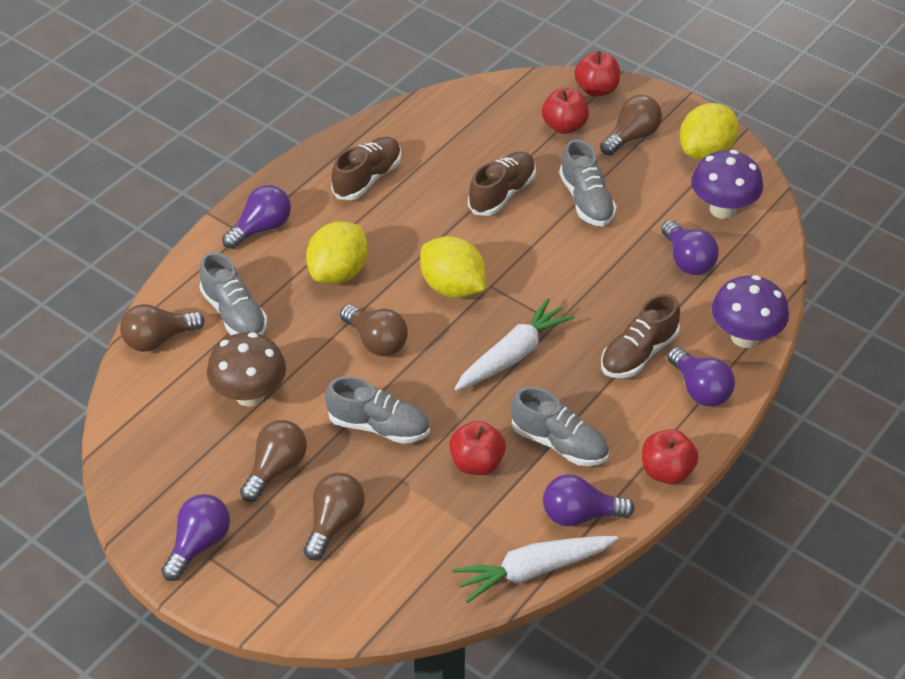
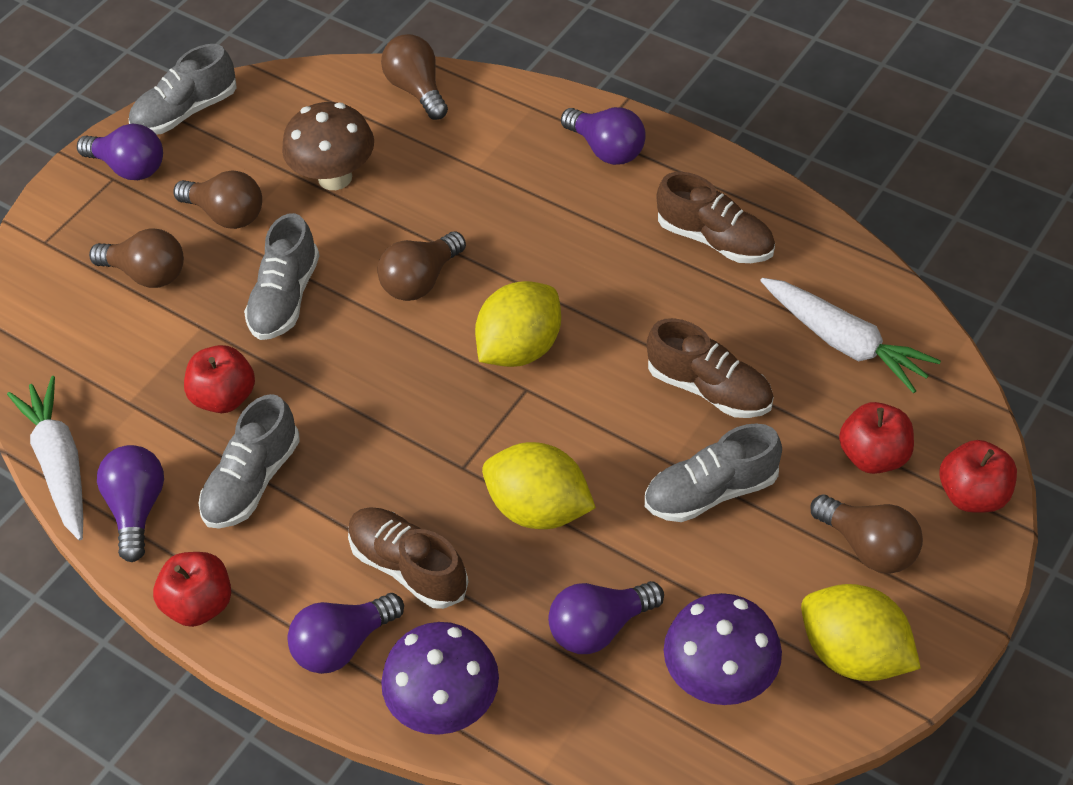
camera: 90 degrees right, 5 degrees up
(234, 314) = (460, 146): grey shoe -> grey shoe (186, 112)
(338, 272) = (536, 231): yellow lemon -> yellow lemon (539, 508)
(513, 355) = (402, 422): white carrot -> white carrot (844, 342)

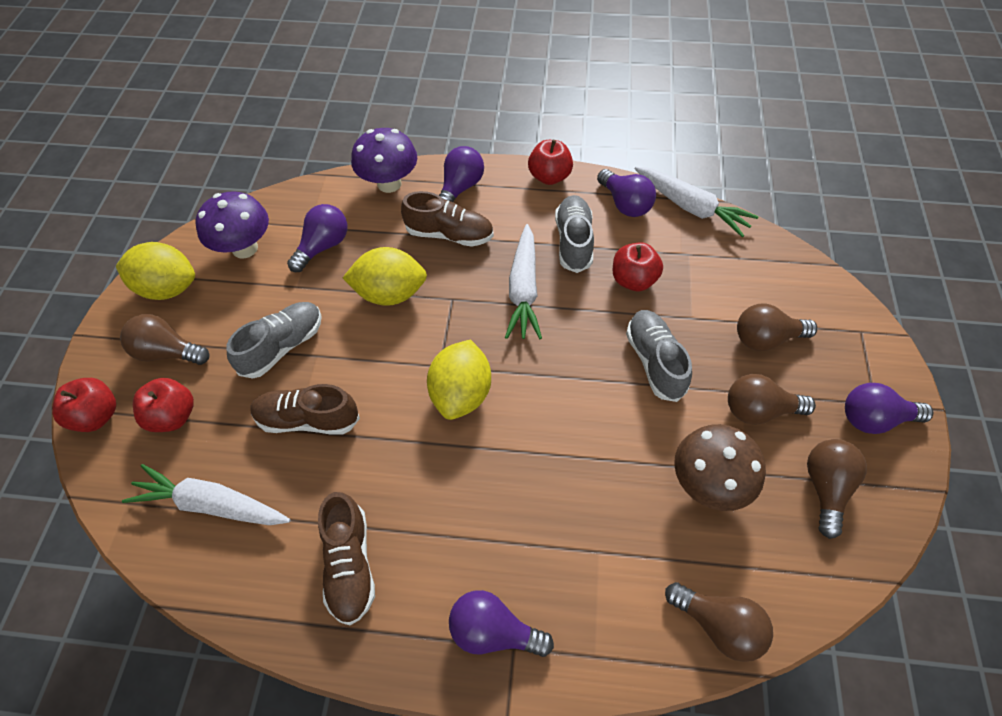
camera: 150 degrees right, 5 degrees up
(186, 112) = (891, 496): grey shoe -> none
(366, 441) = (523, 290): none -> white carrot
(421, 281) = (568, 417): brown light bulb -> brown light bulb (826, 488)
(715, 239) = (350, 564): brown shoe -> brown shoe turned 105 degrees counterclockwise

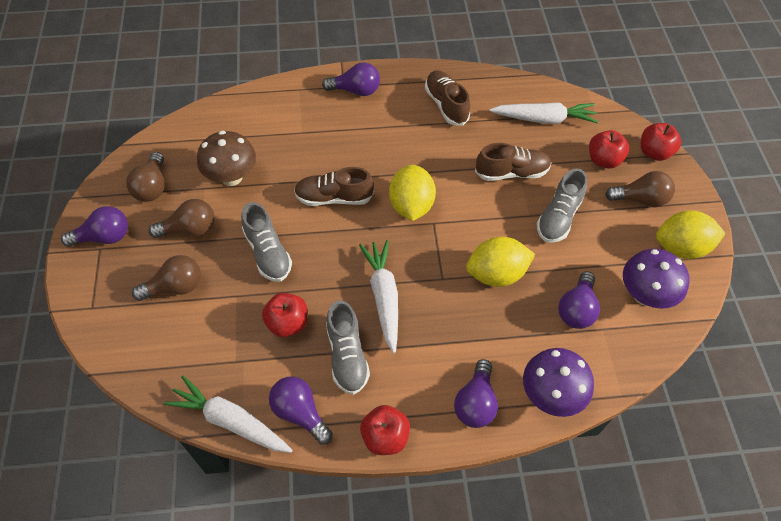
camera: 165 degrees right, 0 degrees up
(449, 234) = (466, 343): brown shoe -> brown shoe (334, 198)
(718, 625) = (231, 110): brown light bulb -> none

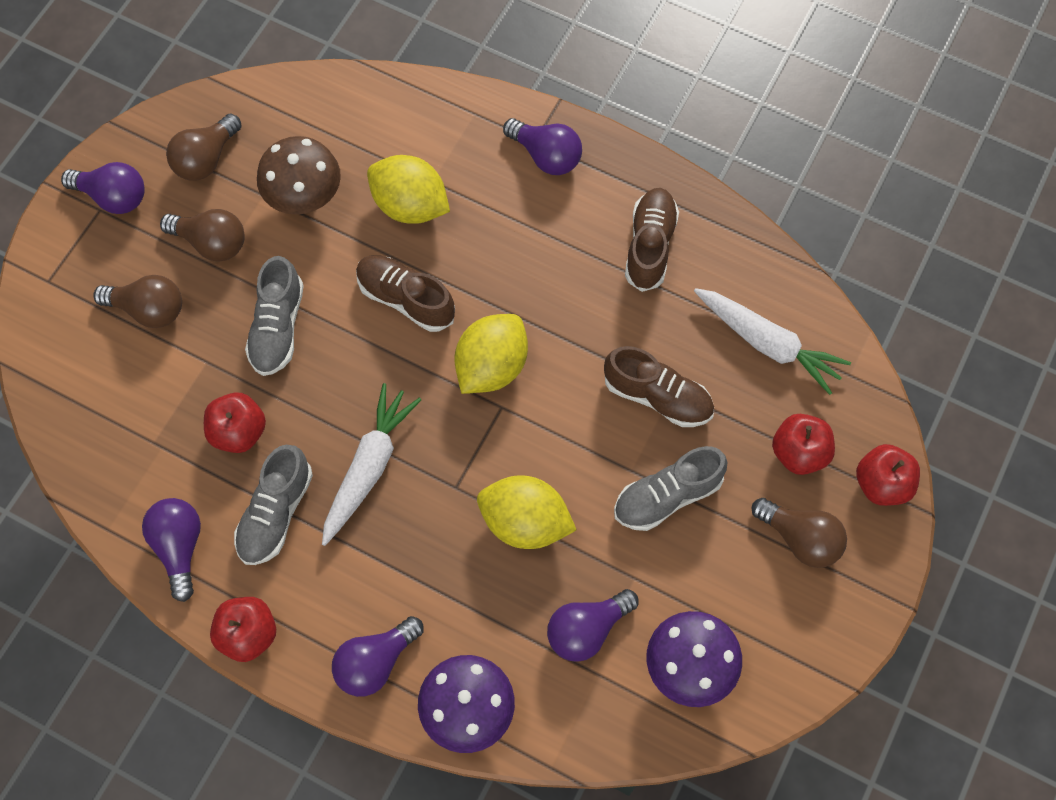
camera: 35 degrees right, 10 degrees up
(230, 421) = (103, 508): white carrot -> none
(681, 247) = (794, 637): yellow lemon -> yellow lemon (410, 206)

